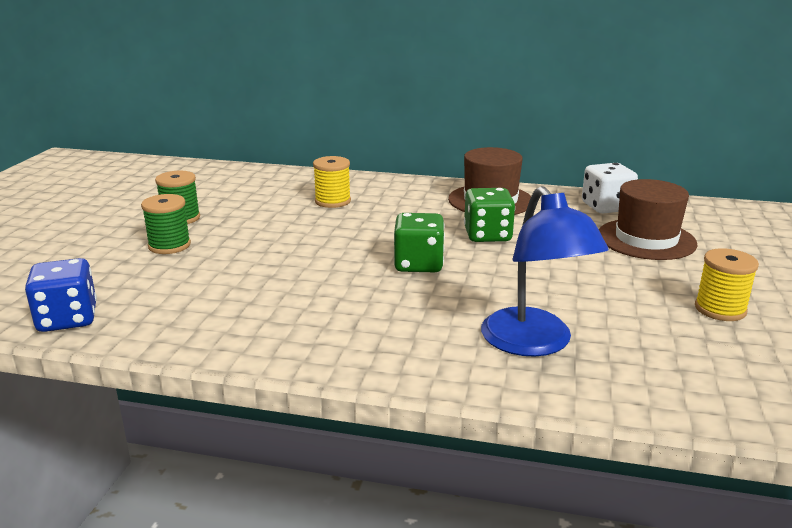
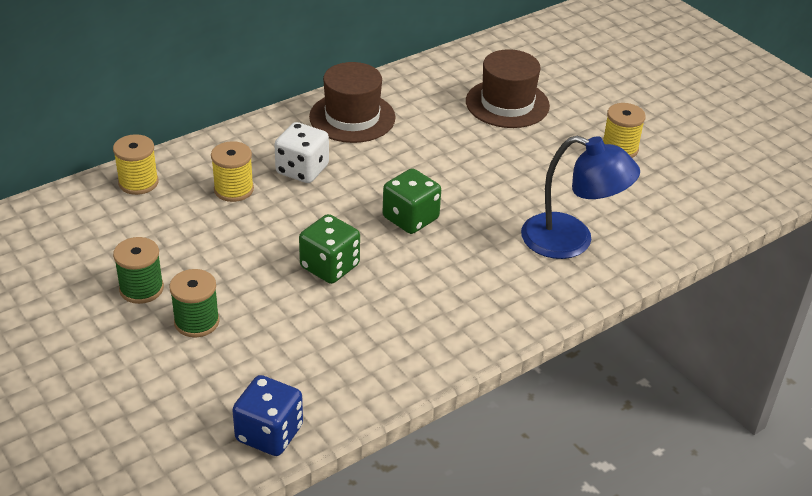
camera: 50 degrees left, 15 degrees up
(288, 178) = (138, 183): none -> yellow spool
(487, 235) = (408, 160): green dice -> green dice (329, 266)
(606, 207) = (439, 80): white dice -> white dice (302, 170)

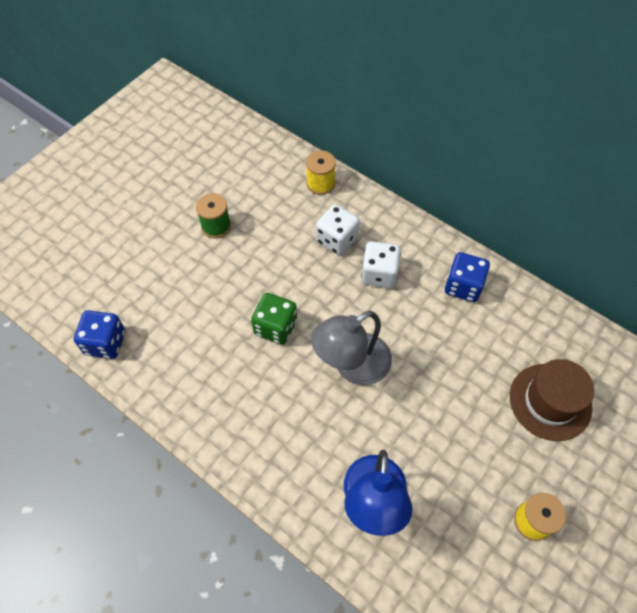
camera: 75 degrees right, 20 degrees up
(197, 322) = (194, 267): green spool -> none
(234, 190) = (337, 240): yellow spool -> white dice
(352, 117) = (463, 286): brown hat -> blue dice
(410, 218) = (352, 366): green dice -> grey lamp

